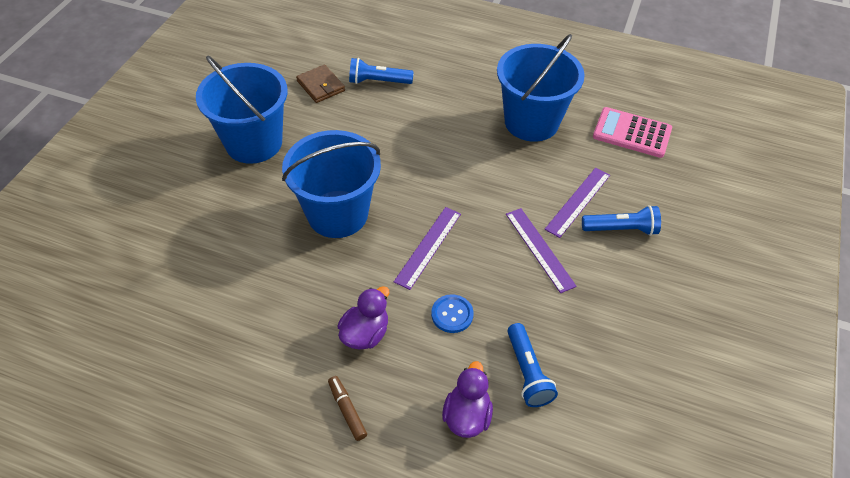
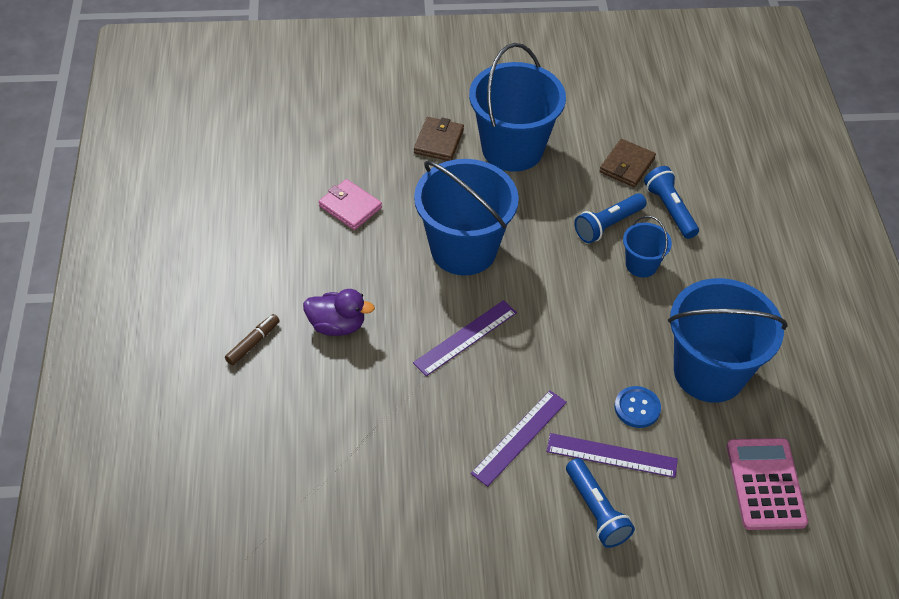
camera: 65 degrees right, 0 degrees up
(208, 186) = (438, 141): none -> brown wallet
(236, 276) = (350, 207): none -> pink wallet
(419, 117) = (641, 265): none -> blue bucket
(428, 247) = (465, 337): purple ruler -> purple ruler turned 45 degrees counterclockwise
(452, 314) = (393, 386): blue button -> blue button (637, 408)
(467, 416) = (287, 436): purple duck -> none
(527, 372) = (358, 472): blue flashlight -> blue flashlight (608, 225)

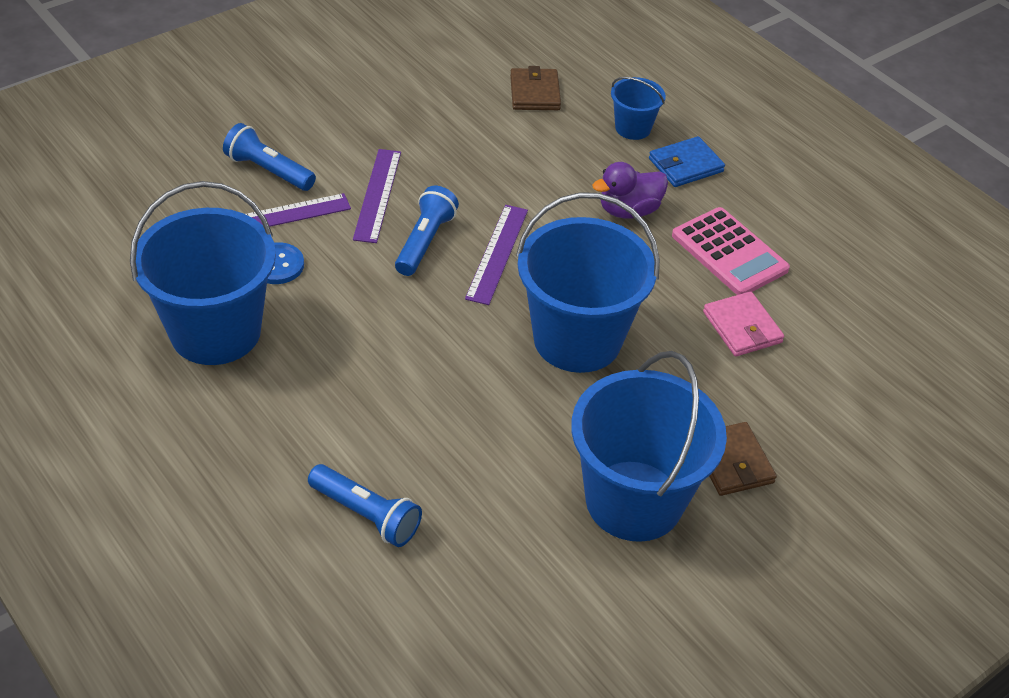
camera: 145 degrees right, 5 degrees down
(253, 343) = (685, 165): brown marker -> blue wallet
(350, 207) = (742, 327): pink wallet -> pink wallet turned 60 degrees clockwise
(608, 225) = (433, 451): blue flashlight -> blue flashlight (425, 242)
(627, 165) = (465, 556): brown wallet -> brown wallet (535, 93)
(641, 265) = (360, 418): blue bucket -> blue bucket (633, 128)
(765, 484) = (110, 253): pink calculator -> pink calculator (729, 253)

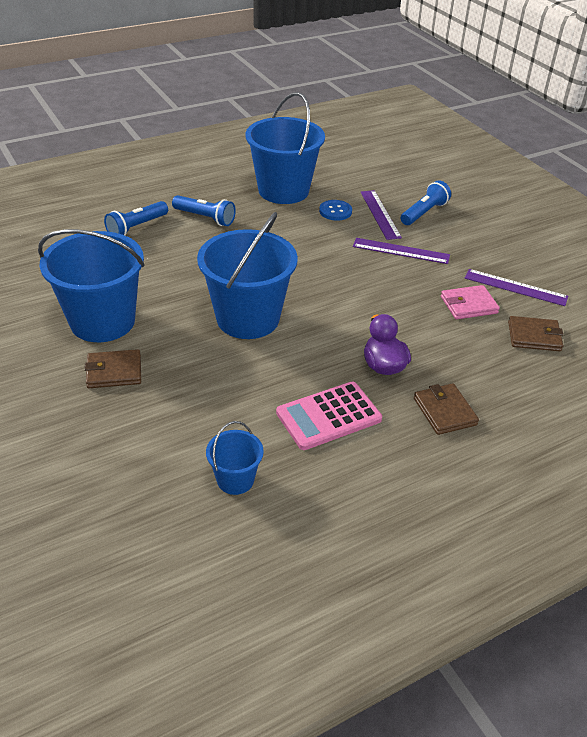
camera: 100 degrees right, 5 degrees down
(425, 242) = (352, 265): blue flashlight -> blue flashlight (205, 218)
(497, 253) = (338, 294): purple ruler -> purple ruler (515, 287)
(633, 128) = (494, 387): blue bucket -> blue bucket (235, 480)
(685, 165) = (444, 411): blue wallet -> brown wallet
(742, 327) = (241, 405): pink wallet -> pink wallet (468, 305)

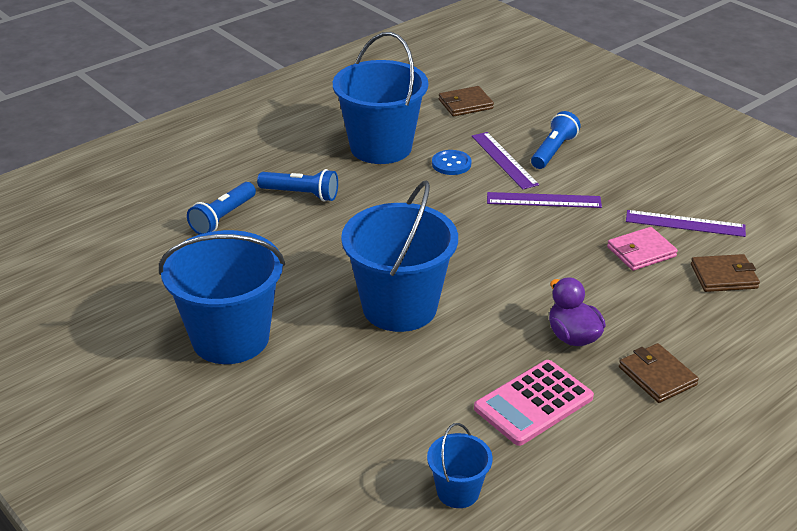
camera: 10 degrees left, 5 degrees down
(114, 371) = (269, 394): brown wallet -> brown wallet (465, 104)

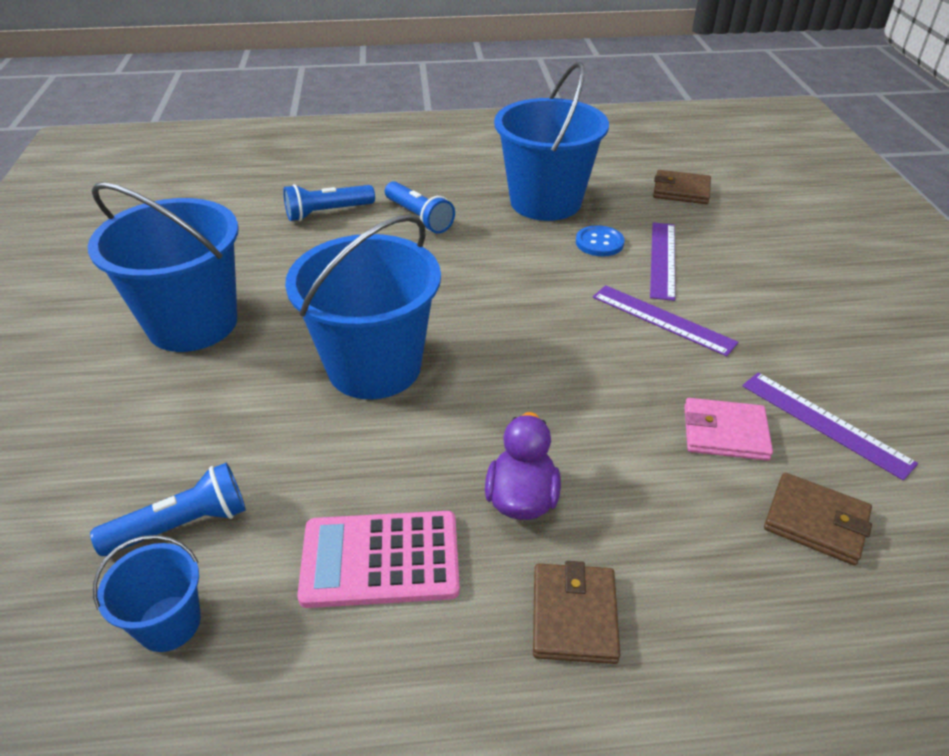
camera: 35 degrees right, 5 degrees up
(553, 151) = (732, 270): blue flashlight -> blue flashlight (182, 525)

